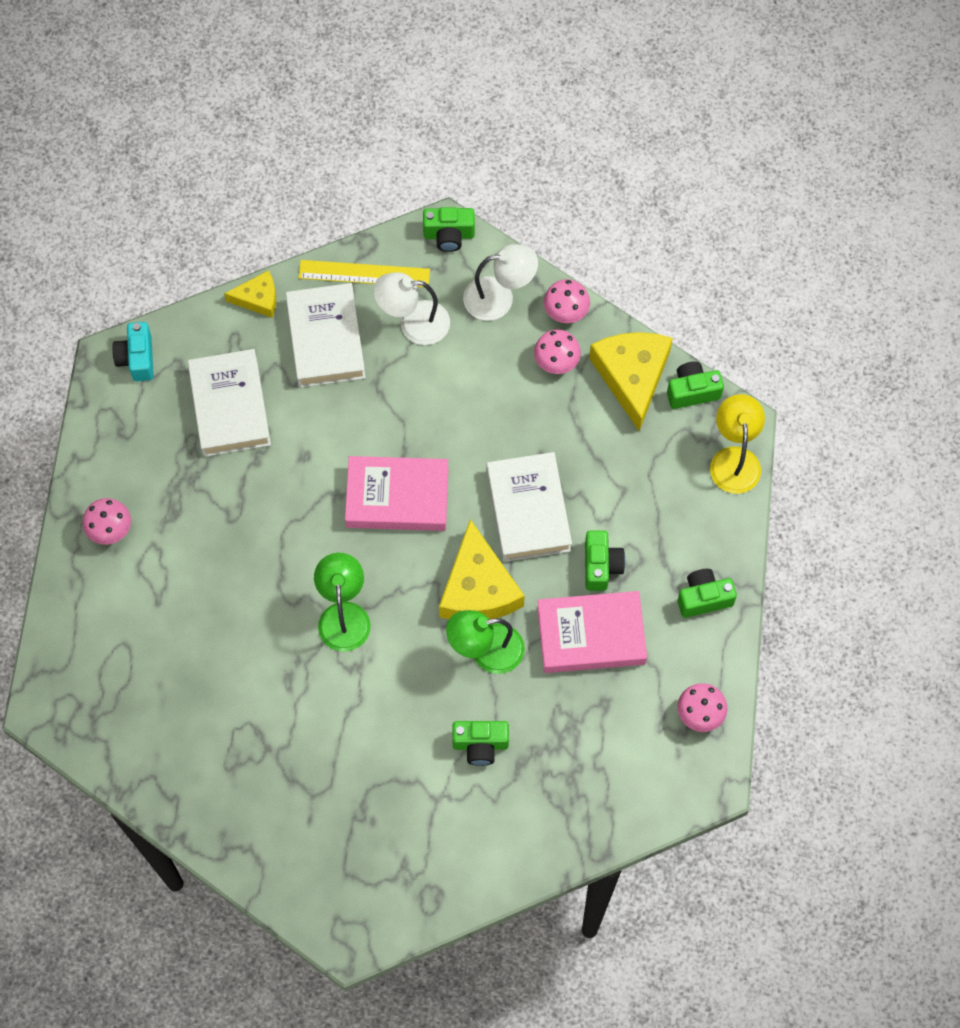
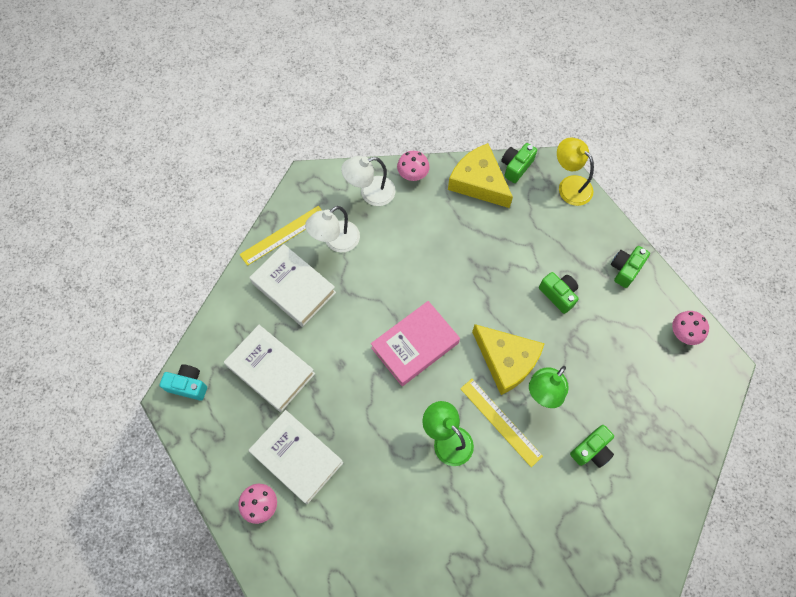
camera: 40 degrees left, 0 degrees up
(137, 358) = (188, 385): turquoise camera -> turquoise camera turned 150 degrees clockwise
(258, 298) = (233, 294): yellow cheese -> none
(413, 642) = (500, 422): none -> yellow ruler
(449, 235) = (312, 180): green camera -> none
(499, 297) = (370, 193): white lamp -> white lamp turned 150 degrees counterclockwise
(528, 510) = (492, 295): white book -> white book (297, 457)
(556, 361) = (432, 204): pink mushroom -> none
(591, 635) = (589, 337): pink book -> none

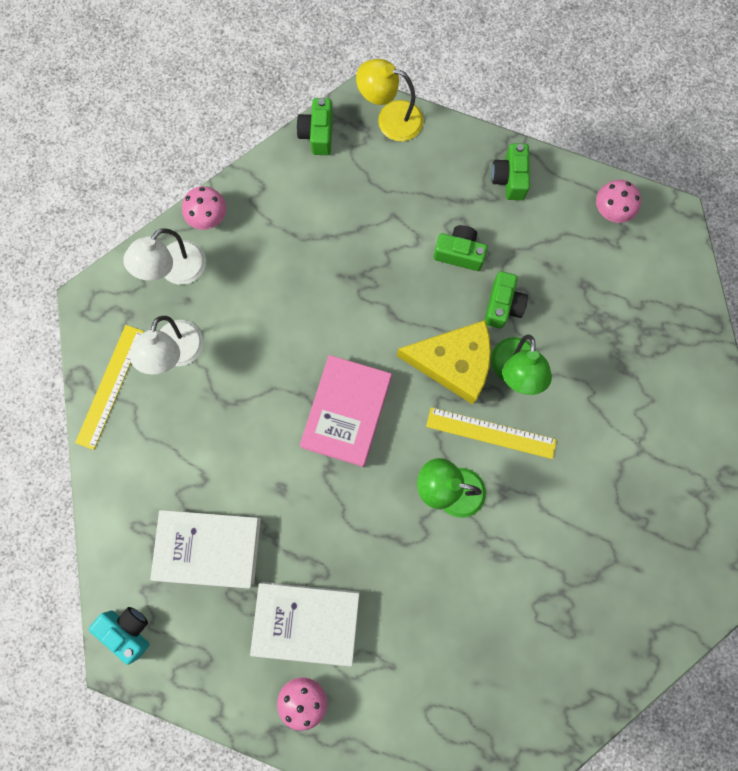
camera: 35 degrees left, 10 degrees up
(188, 385) = (128, 630): turquoise camera -> turquoise camera turned 60 degrees clockwise
(294, 288) = (167, 439): white book -> none
(478, 182) = (288, 179): yellow cheese -> none
(591, 450) = (599, 399): green camera -> green camera (502, 305)

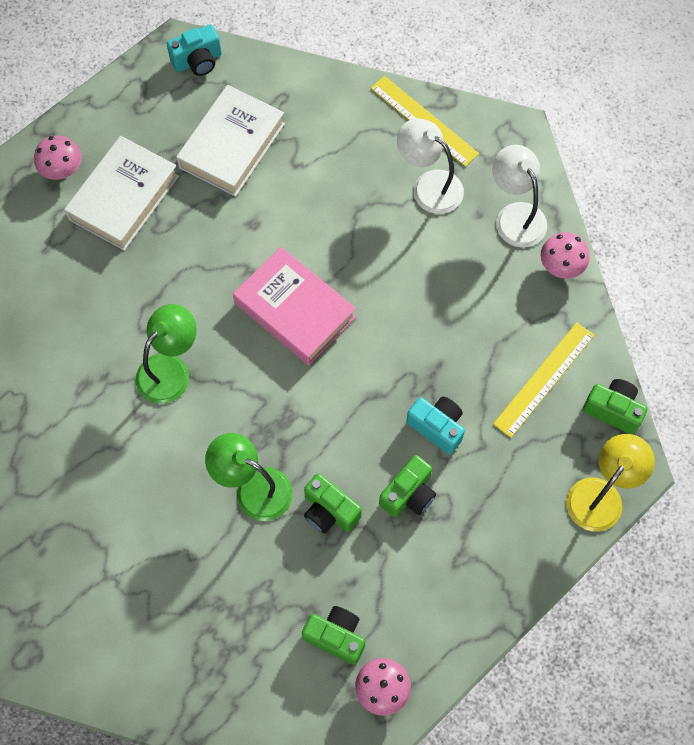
camera: 115 degrees right, 10 degrees down
(394, 255) = (437, 427): none -> turquoise camera
(453, 363) = (293, 432): yellow cheese -> none
(491, 433) = (203, 434): yellow ruler -> yellow ruler (544, 379)
(509, 178) = (472, 591): green camera -> green camera (336, 636)

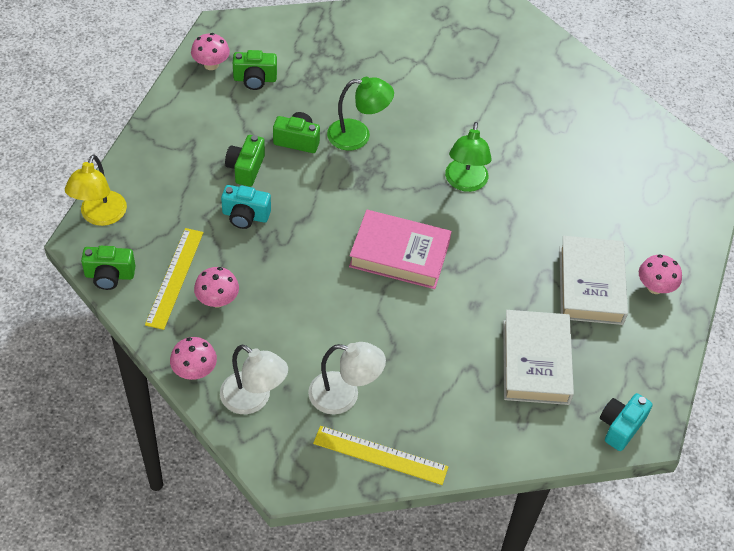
camera: 150 degrees right, 15 degrees down
(509, 334) = (217, 300): none -> pink mushroom

